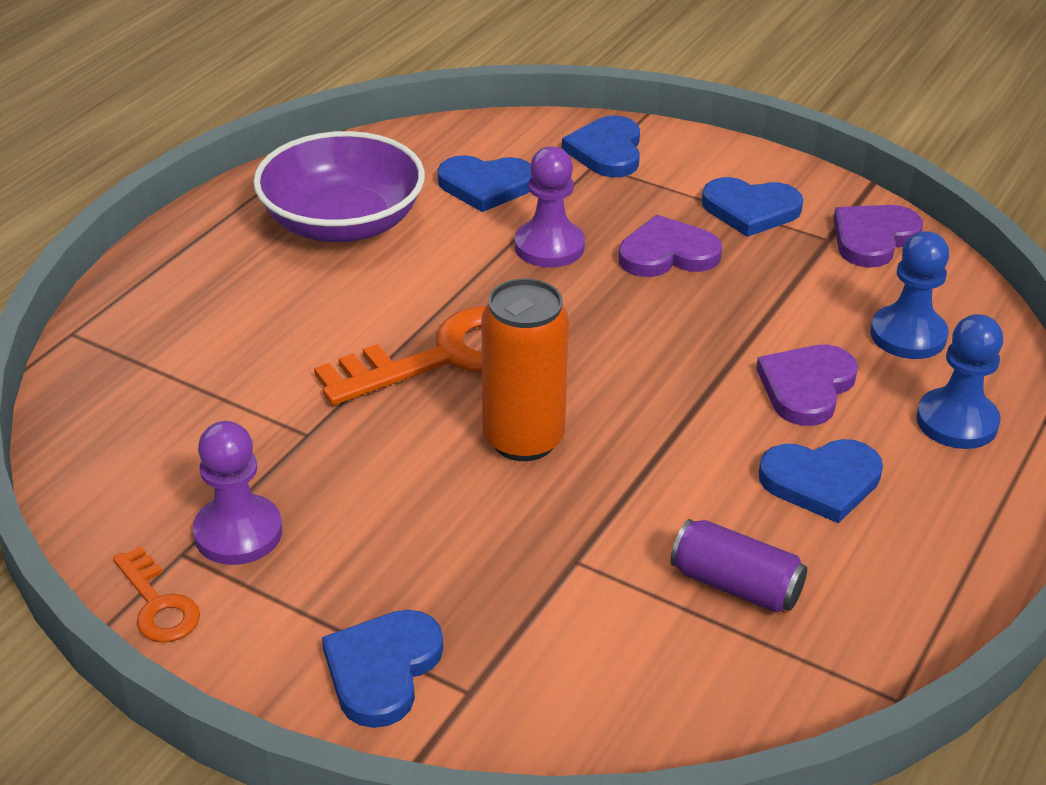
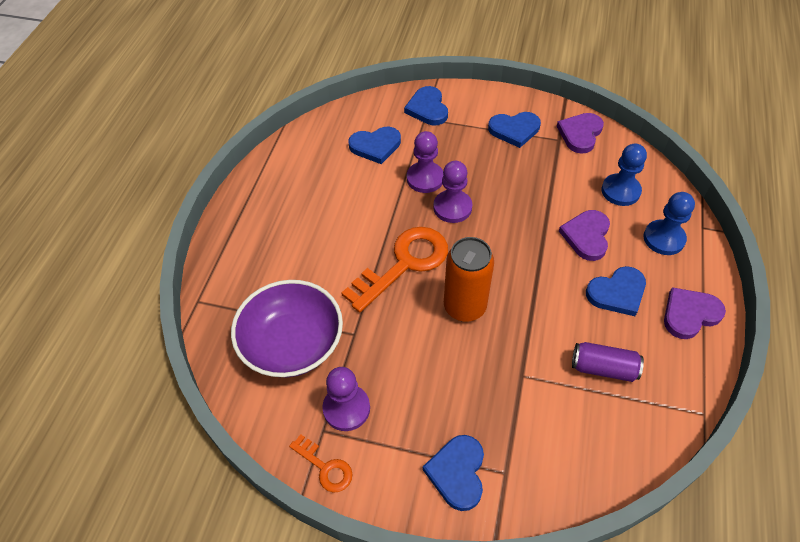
camera: 15 degrees left, 15 degrees up
(343, 223) = (311, 189): purple bowl -> purple bowl (292, 343)
(577, 296) = (452, 207): none -> purple pawn
(667, 254) = (485, 168): purple heart -> purple heart (689, 314)

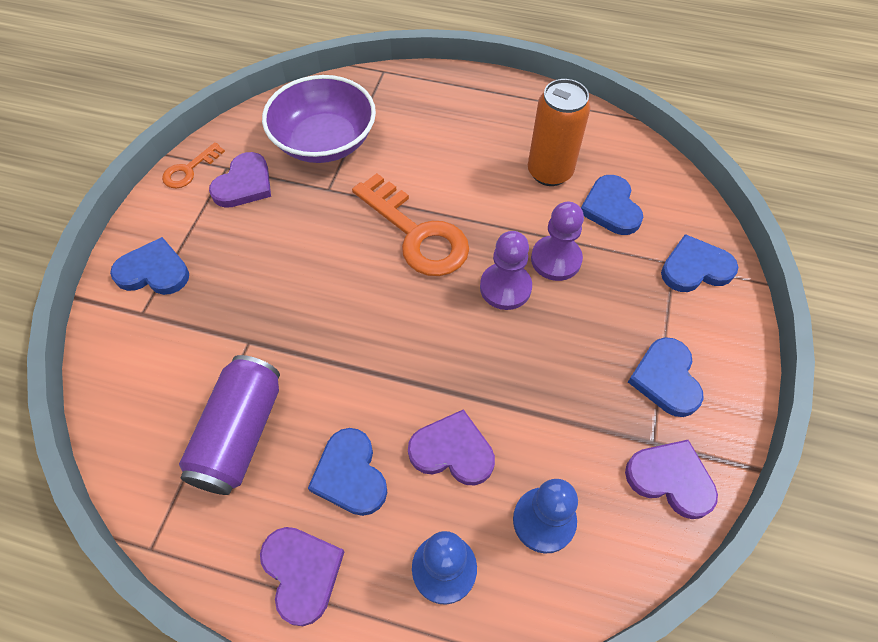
camera: 90 degrees right, 5 degrees up
(346, 408) = (244, 184): purple pawn -> purple heart
(464, 307) = (349, 291): orange can -> orange can (549, 172)
(603, 368) = (240, 434): purple can -> purple can, size x1.53

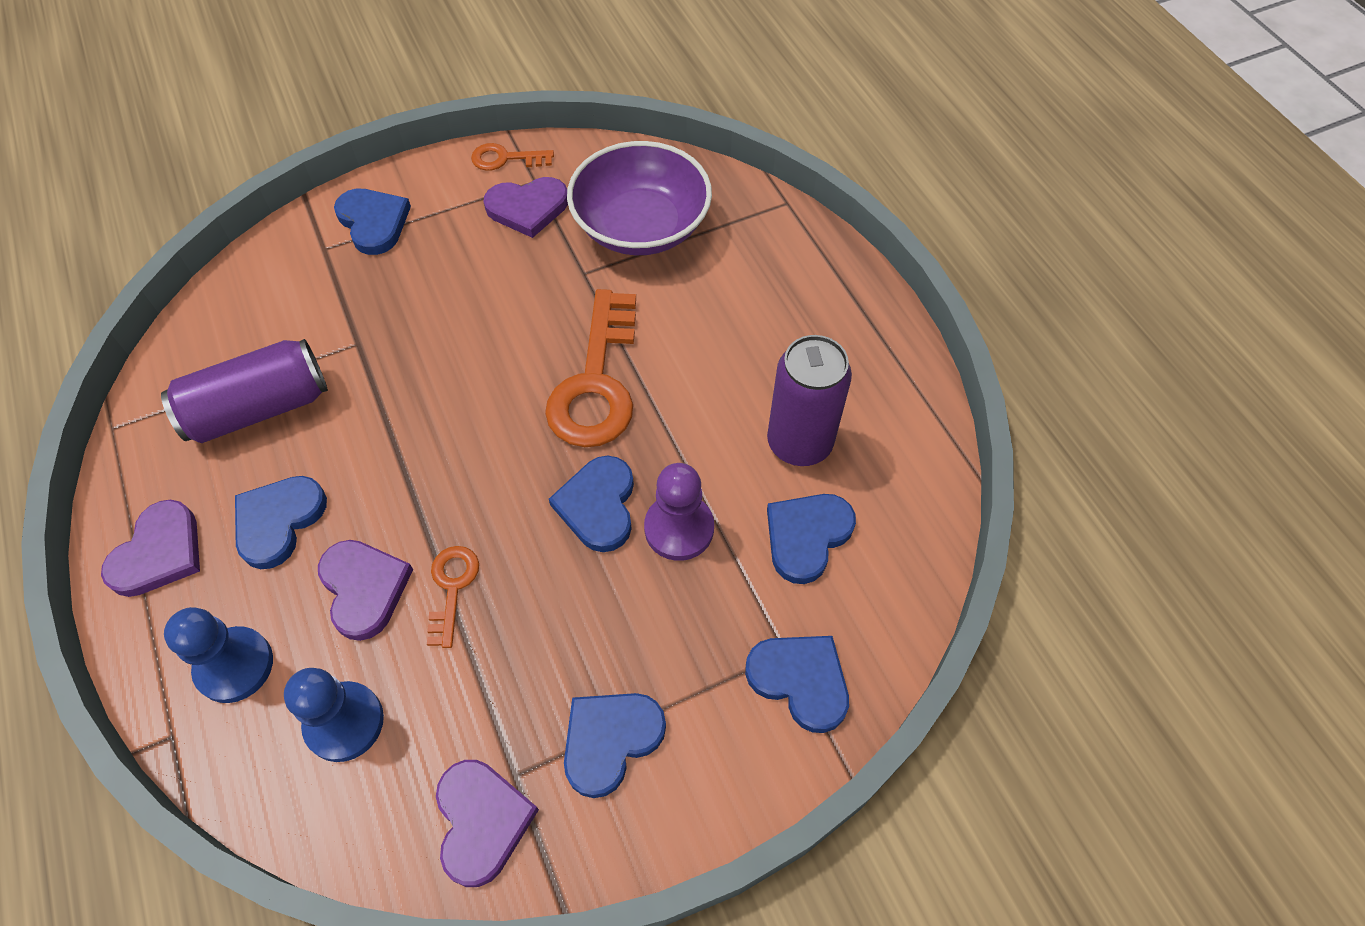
camera: 50 degrees right, 0 degrees up
(496, 399) = (452, 588): none -> orange key
(505, 287) = (598, 505): purple pawn -> blue heart
(549, 172) = (799, 443): orange can -> purple can

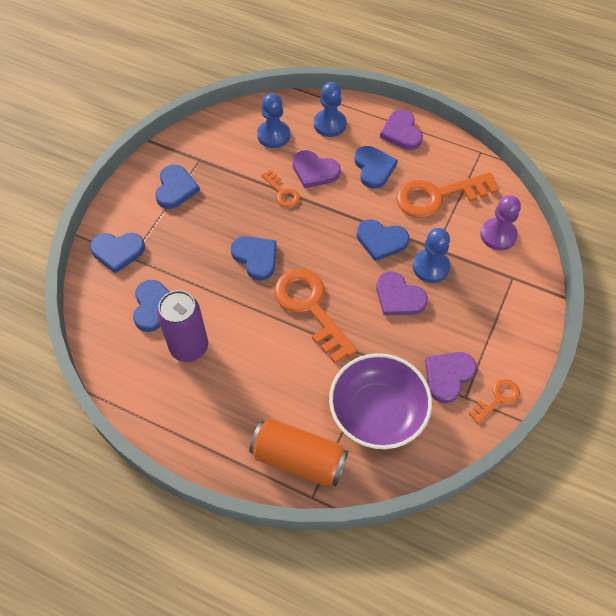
camera: 140 degrees right, 0 degrees up
(259, 408) = (438, 196): purple can -> orange key
(373, 222) = (510, 308): blue heart -> blue heart (381, 241)
(394, 326) = (431, 267): none -> blue pawn
(481, 821) = (199, 142): purple heart -> purple heart (398, 297)
(679, 528) = (213, 272): purple pawn -> purple pawn (498, 235)
(770, 240) = (298, 459): none -> orange can

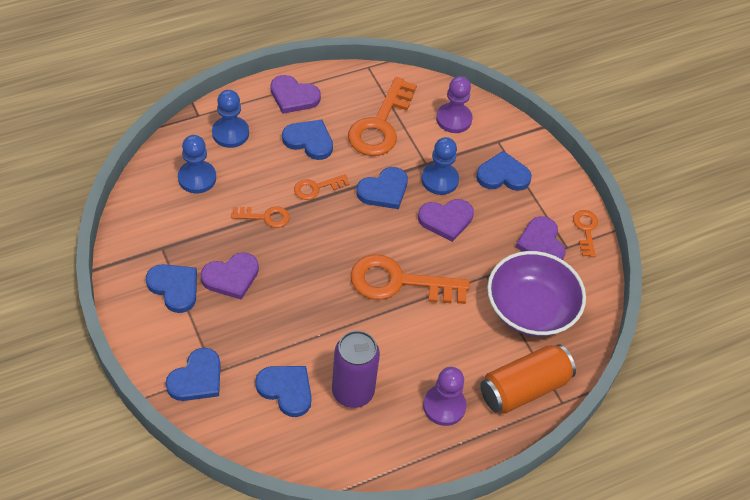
camera: 55 degrees left, 5 degrees down
(231, 414) = (444, 406): none -> purple pawn
(256, 258) = (312, 283): blue heart -> blue heart (503, 175)
(314, 171) = (267, 180): purple heart -> purple heart (231, 277)
(338, 201) = (316, 188): none -> orange key

